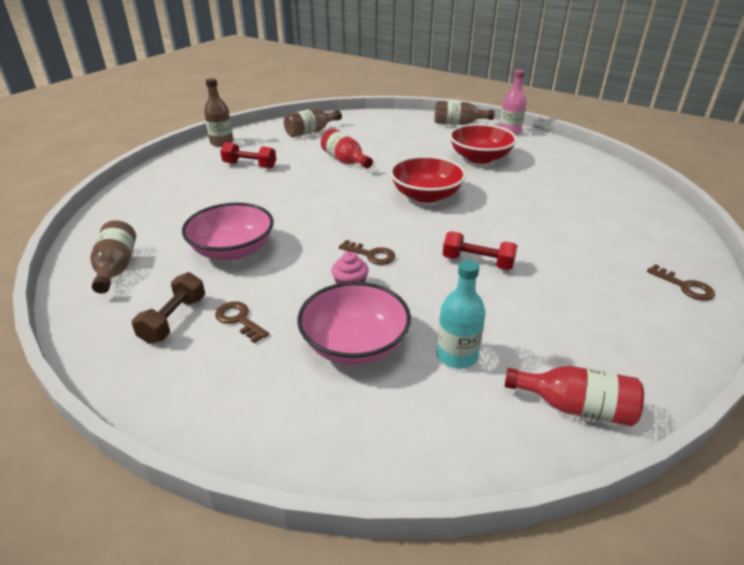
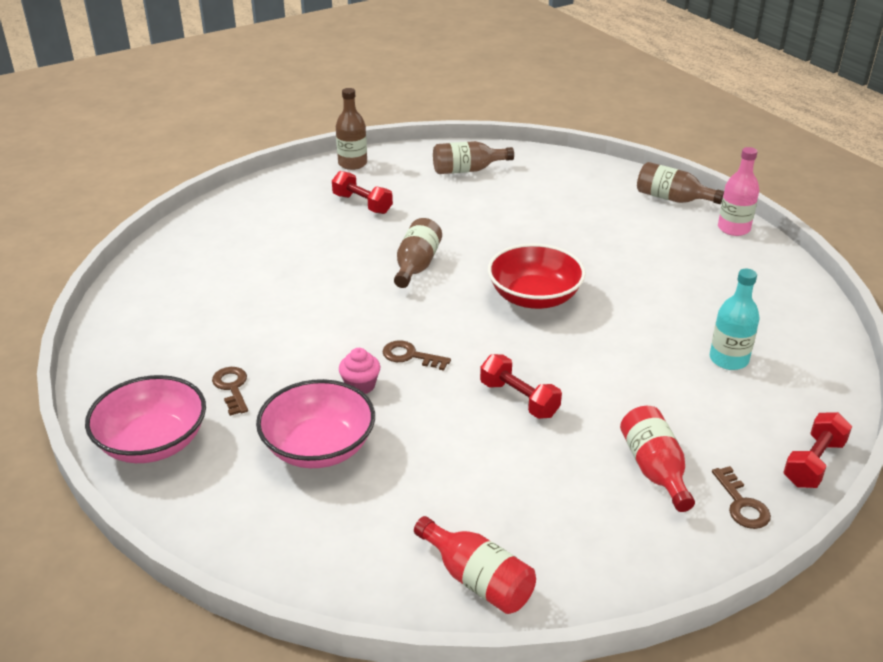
camera: 25 degrees right, 0 degrees up
(116, 268) = (157, 299): brown bottle -> brown bottle (416, 266)
(174, 319) = (176, 369): brown dumbbell -> none
(233, 250) = (274, 309): pink bowl -> pink bowl (153, 442)
(345, 161) = (476, 223): red bottle -> red bottle (654, 469)
(371, 255) = (410, 356): brown key -> brown key turned 150 degrees clockwise
(457, 355) = (406, 491): turquoise bottle -> turquoise bottle (728, 359)
(480, 158) = (652, 260): red bowl -> none
(694, 248) = (813, 463): none -> red dumbbell

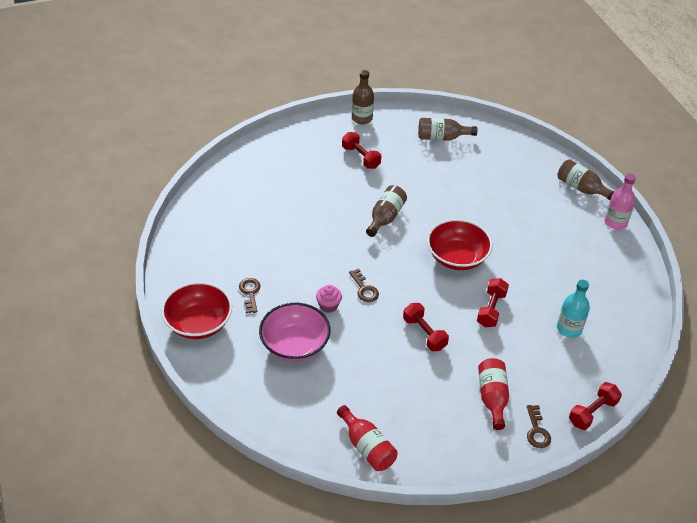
camera: 10 degrees right, 10 degrees up
(153, 442) = (198, 323): pink bowl -> red bowl
(410, 356) = (364, 289): brown key -> brown key turned 150 degrees counterclockwise
(607, 353) = (491, 309): none -> red dumbbell

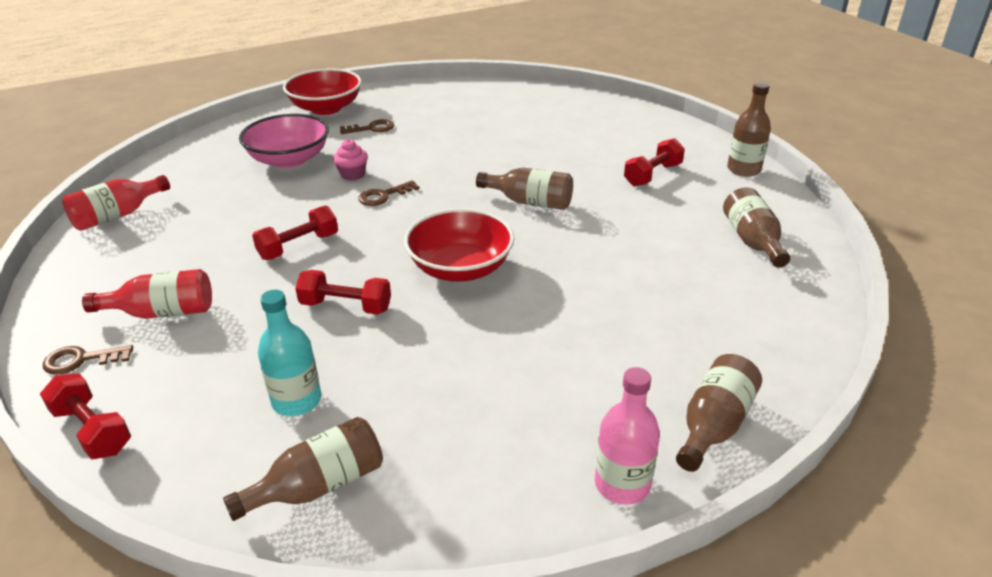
camera: 85 degrees right, 10 degrees down
(623, 319) = (319, 485): none -> brown bottle

